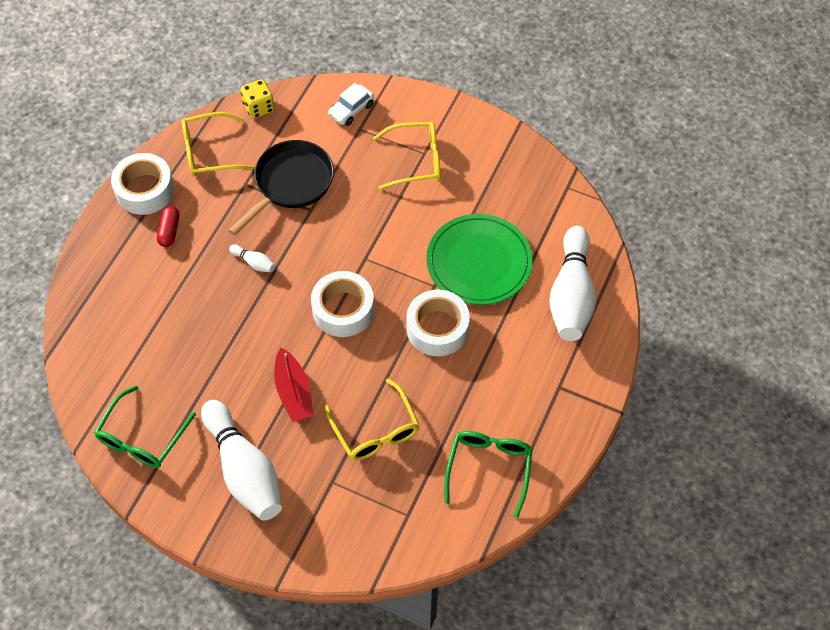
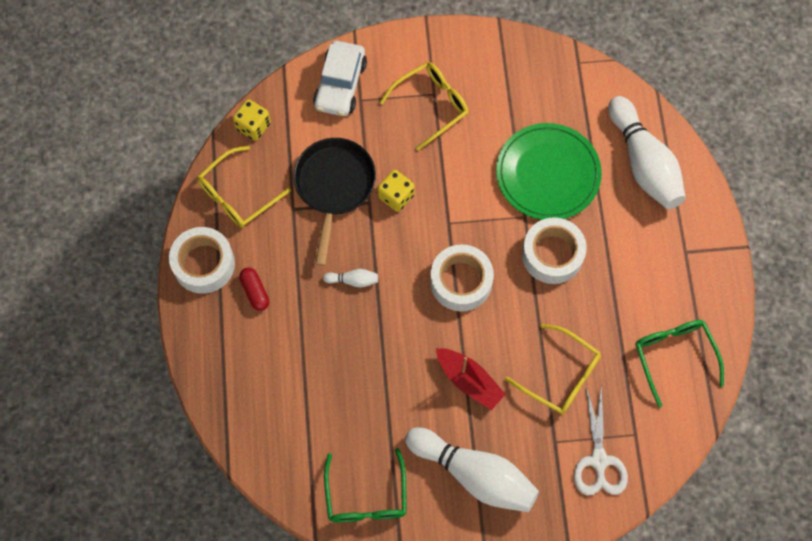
camera: 30 degrees left, 10 degrees up
(336, 216) = (396, 196): none -> yellow dice
(351, 110) = (340, 85): white car -> white car, size x1.54
(360, 519) = (599, 460): none -> white scissors

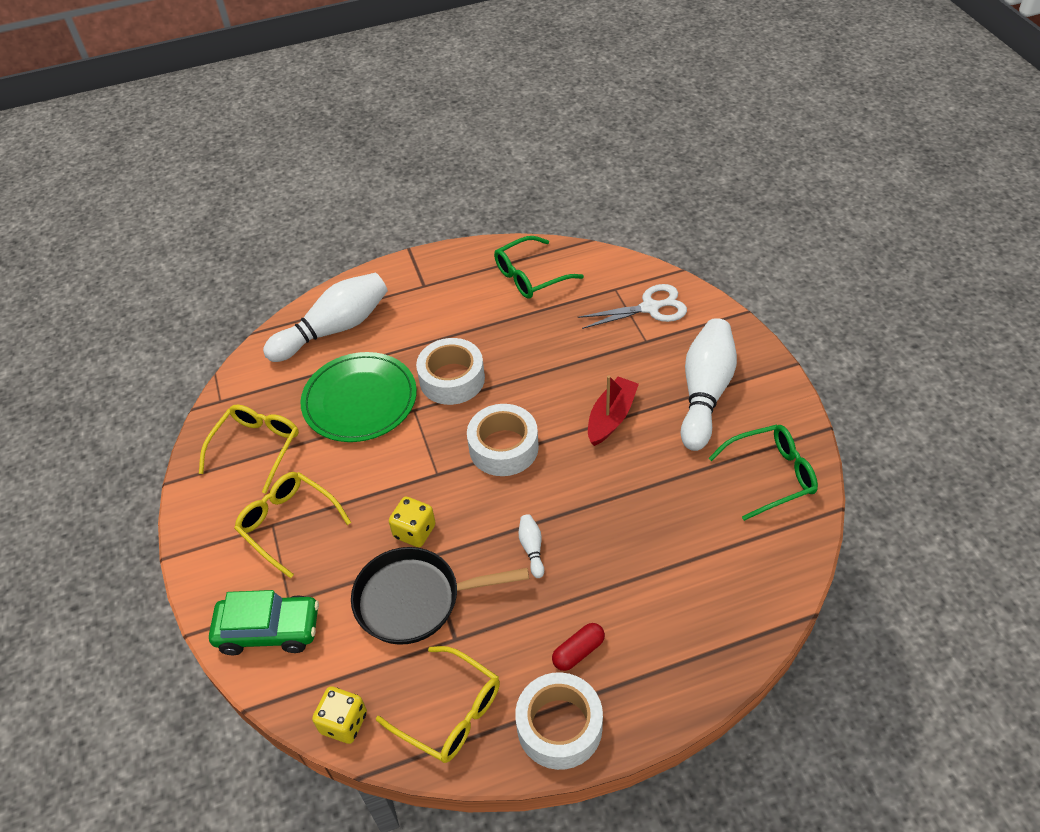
camera: 100 degrees left, 20 degrees down
(340, 85) = (269, 630): white car -> green car
(560, 375) = (578, 349): yellow glasses -> yellow glasses (256, 448)

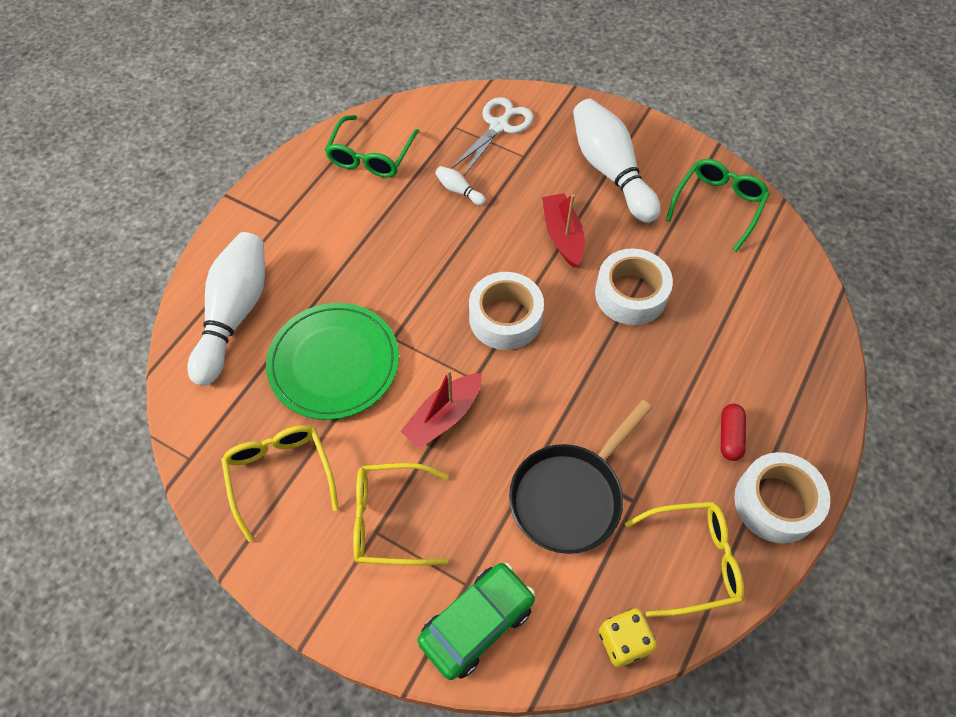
camera: 45 degrees left, 10 degrees up
(390, 484) = (443, 416): none -> red boat
(414, 531) = (508, 441): yellow dice -> none
(452, 379) = (398, 289): white tape -> white tape (630, 294)
(532, 549) = (614, 384): white bowling pin -> white bowling pin (459, 190)

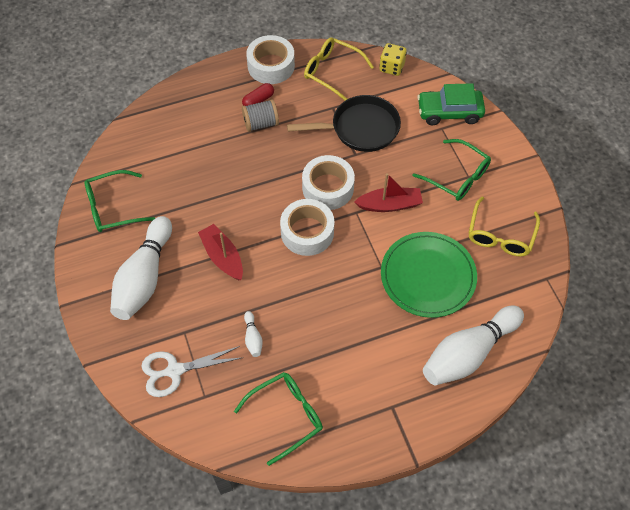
camera: 140 degrees left, 0 degrees up
(390, 519) = (457, 176): yellow glasses -> green glasses
(562, 236) = (222, 257): red boat -> red boat turned 120 degrees clockwise
(630, 294) = (225, 195): white tape -> white tape (328, 188)
(691, 407) = (261, 123): none -> grey spool

